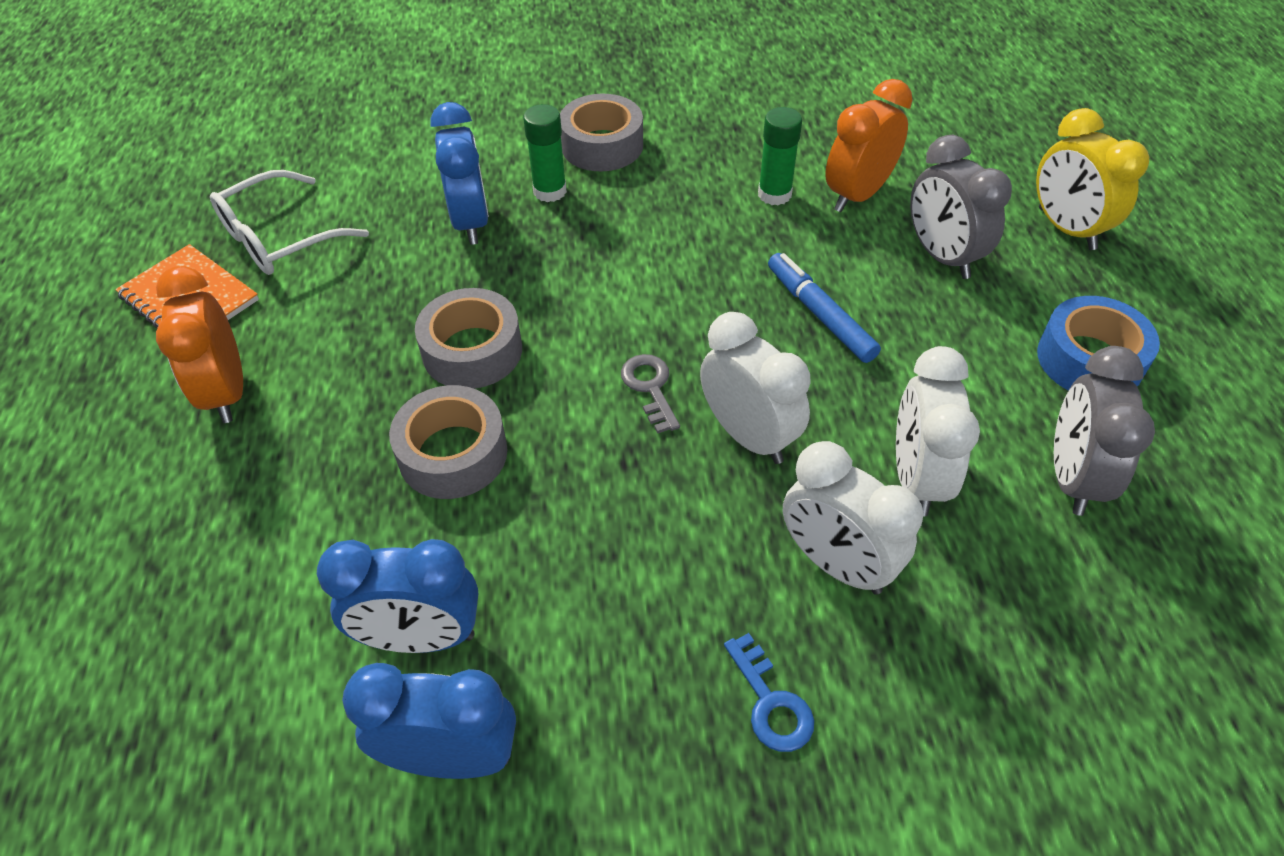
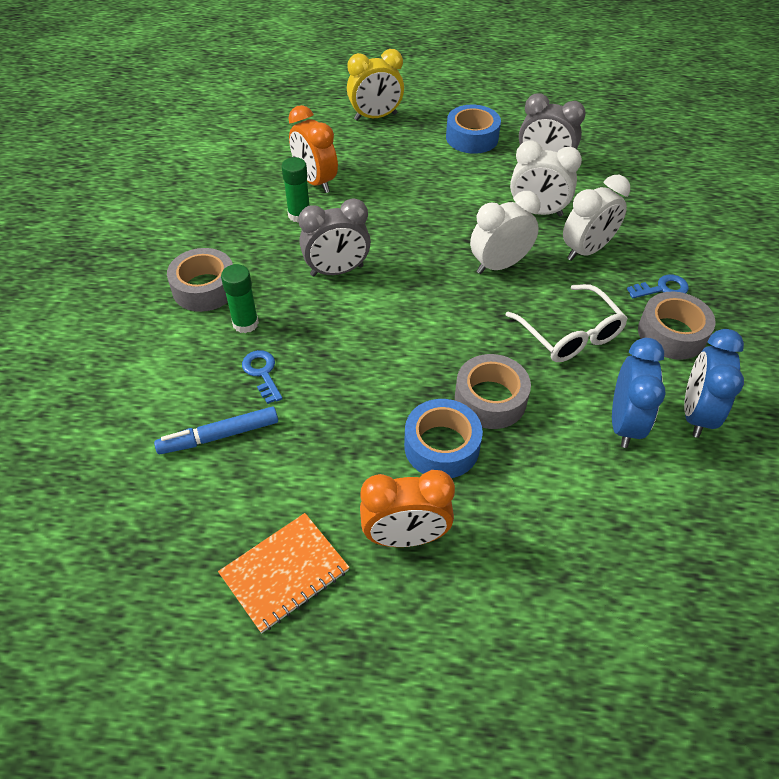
camera: 80 degrees left, 0 degrees up
(279, 238) = (229, 504): white glasses -> white glasses (570, 334)
(365, 409) = (441, 446): none -> blue tape
(470, 222) = (262, 373): blue clock -> blue key
(472, 351) = (400, 382): grey tape -> grey tape (671, 334)
(650, 387) = (454, 299): grey key -> none
(819, 314) = (413, 219): blue marker -> blue marker (219, 436)
(942, 256) = (381, 163): grey clock -> grey clock (337, 271)

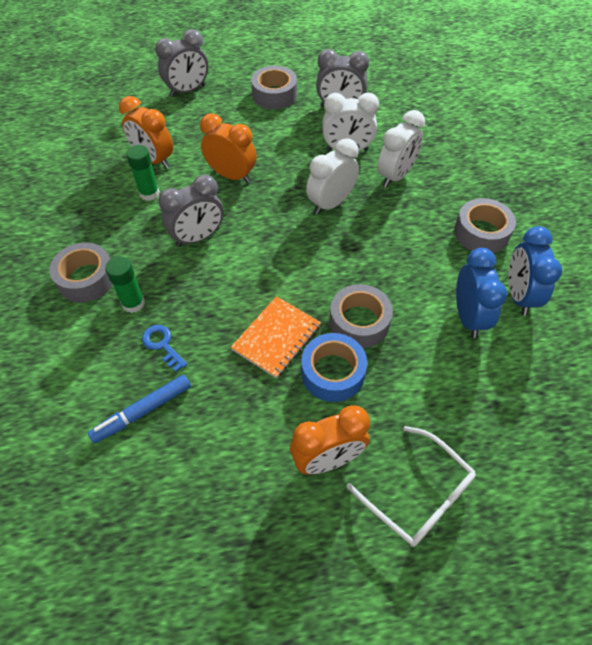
camera: 15 degrees left, 5 degrees up
(285, 573) = (238, 519): orange notebook -> orange notebook (276, 338)
(375, 117) = (187, 91): yellow clock -> grey clock
(395, 214) = (231, 175): none -> orange clock
(472, 137) = (274, 95): blue tape -> grey tape
(570, 334) = (404, 251): white glasses -> white glasses (418, 495)
(662, 288) = (463, 196): blue key -> none

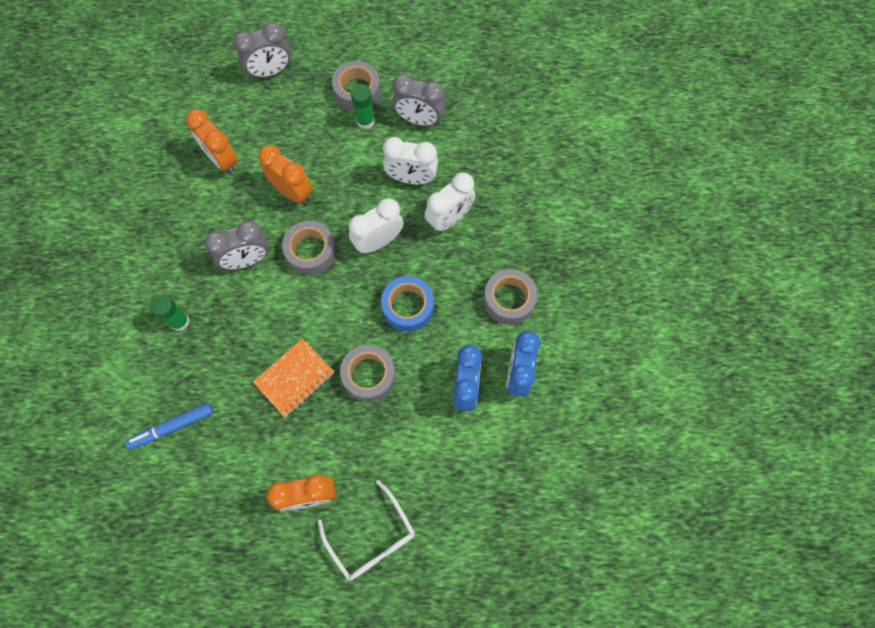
camera: 10 degrees right, 15 degrees up
(86, 279) = (142, 288): grey tape -> grey tape (311, 251)
(149, 193) = (211, 200): green glue stick -> green glue stick (365, 121)
(162, 345) = (197, 367): blue key -> none
(333, 373) = (333, 420): blue tape -> blue tape (408, 307)

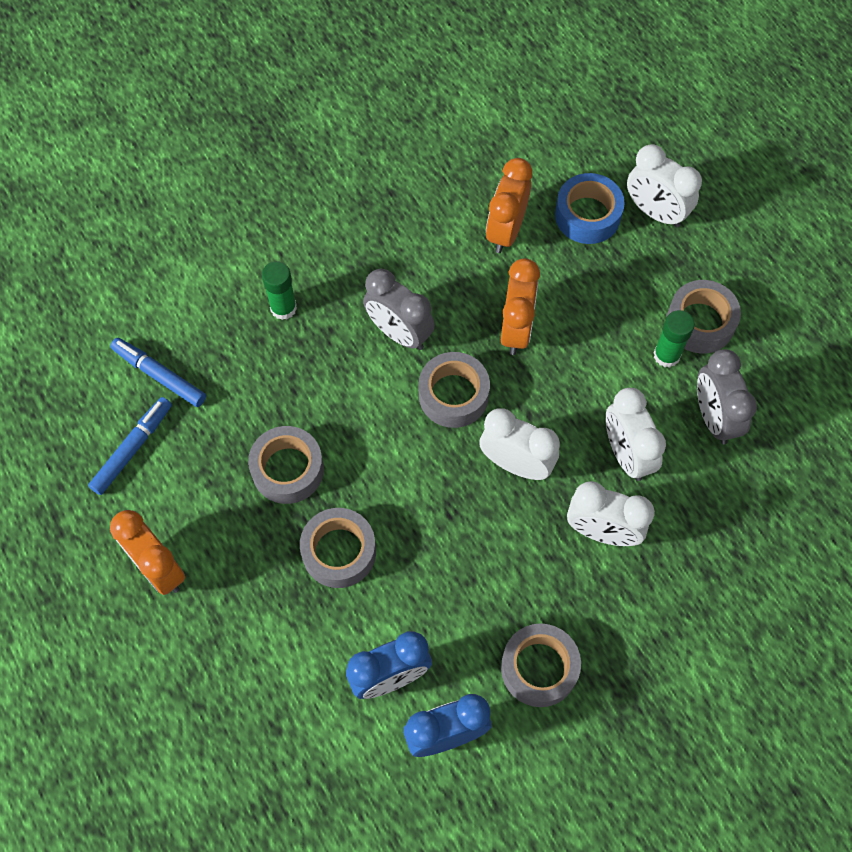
camera: 60 degrees right, 5 degrees down
(213, 472) = (132, 448): none -> blue marker
(270, 72) = (655, 212): grey clock -> white clock
(294, 378) = (288, 469): orange notebook -> grey tape
(372, 538) = (145, 669): white glasses -> none
(408, 307) = (453, 548): blue tape -> blue tape (587, 215)

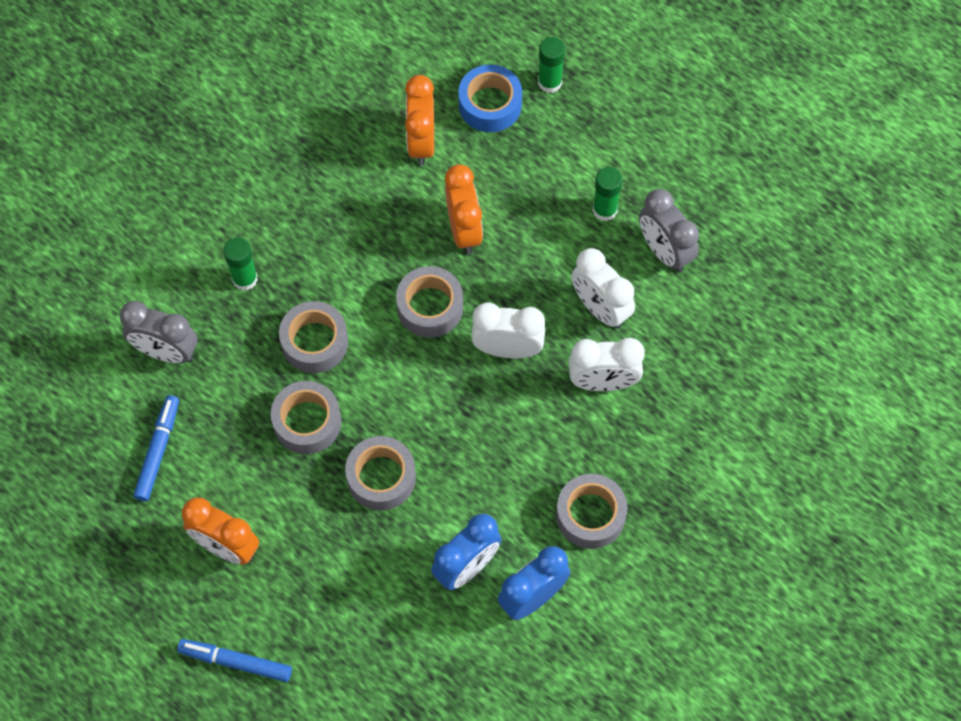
camera: 20 degrees left, 0 degrees up
(159, 375) = (155, 378): blue marker -> blue marker (235, 662)
(399, 333) = (360, 267): grey clock -> grey clock (166, 352)
(655, 212) = (550, 82): white clock -> green glue stick
(700, 322) = (624, 171): grey tape -> grey tape (314, 342)

